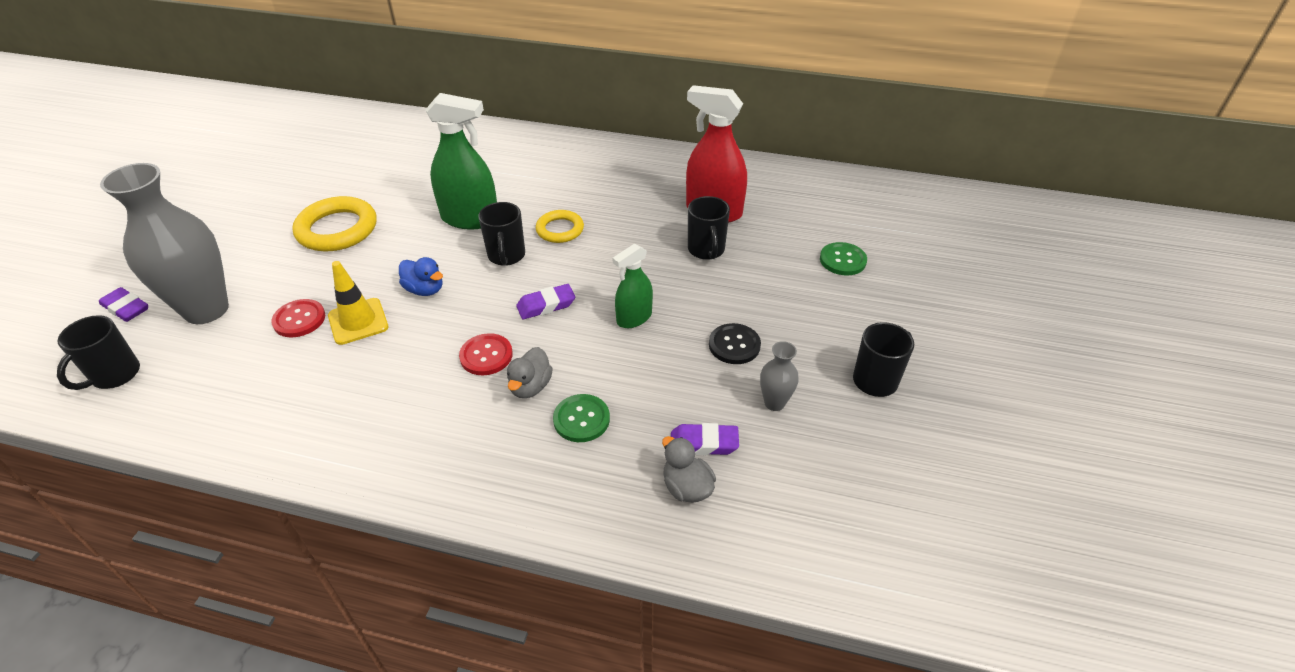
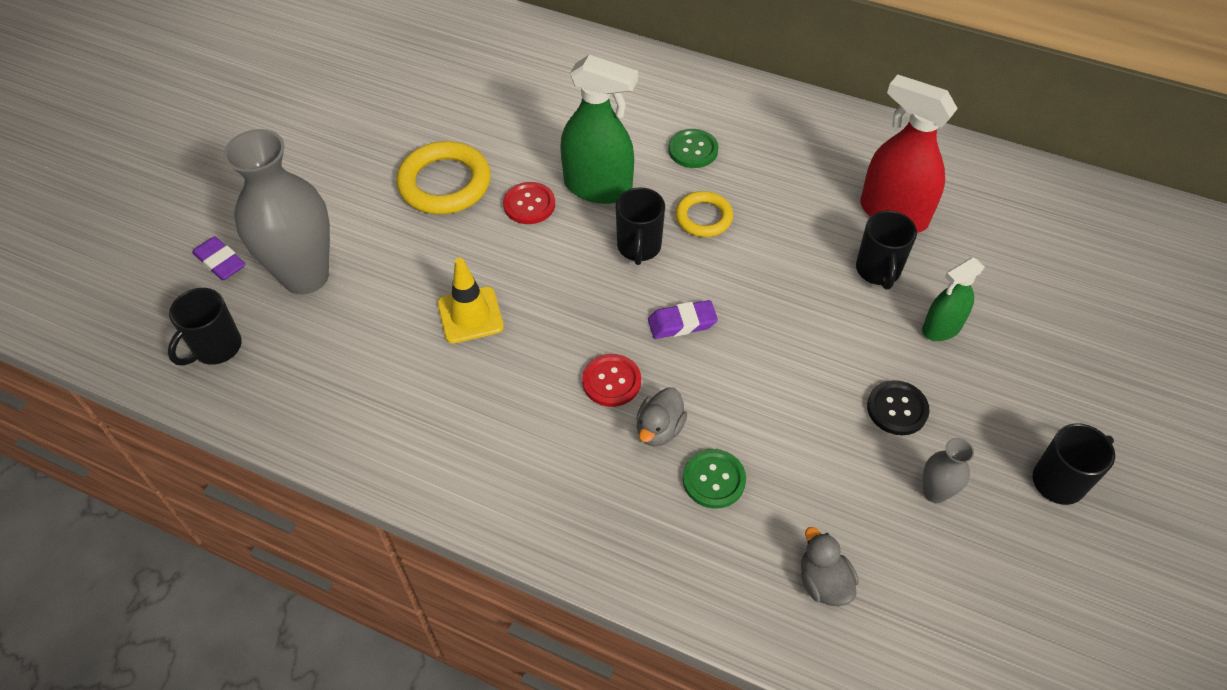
camera: 10 degrees right, 10 degrees up
(299, 319) = (406, 303): red button -> red button (529, 204)
(425, 290) = (544, 282): blue duck -> none
(634, 318) = (783, 355): green spray bottle -> green spray bottle (941, 328)
(704, 443) = (848, 531): purple eraser -> none
(842, 260) = (1045, 308): green button -> green button (693, 150)

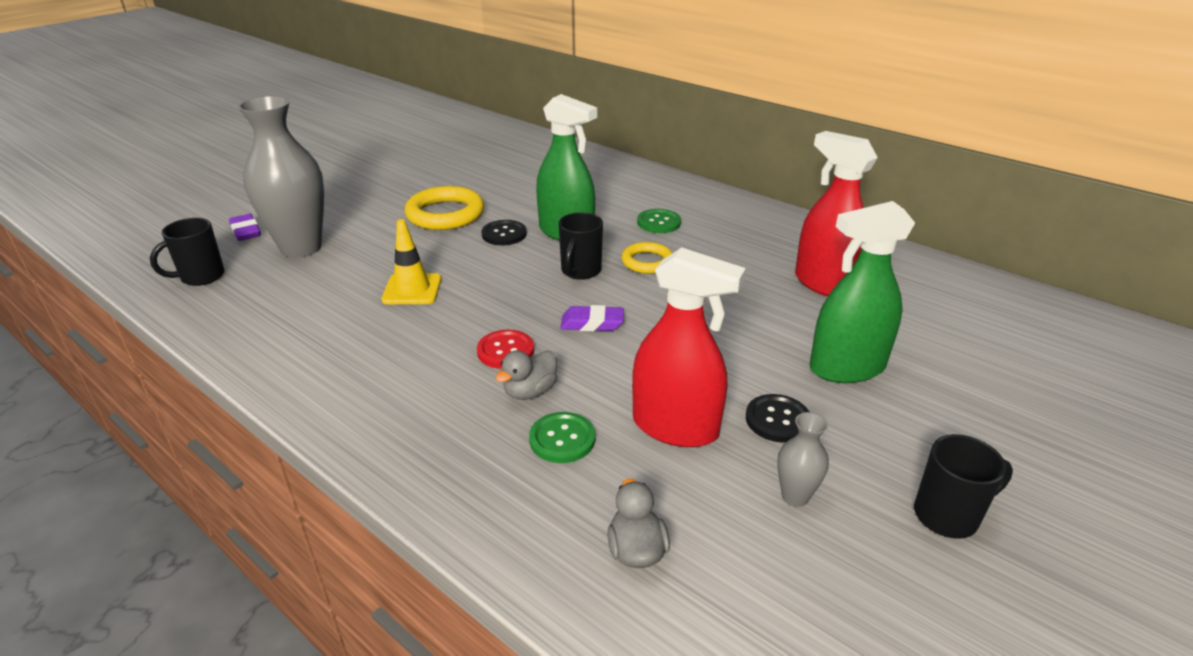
camera: 15 degrees right, 20 degrees down
(529, 204) = (504, 234): red button -> black button
(810, 440) = (675, 427): none -> red spray bottle
(878, 271) = (796, 318): black mug -> none
(941, 328) = (847, 368): green spray bottle -> green spray bottle, size x1.69

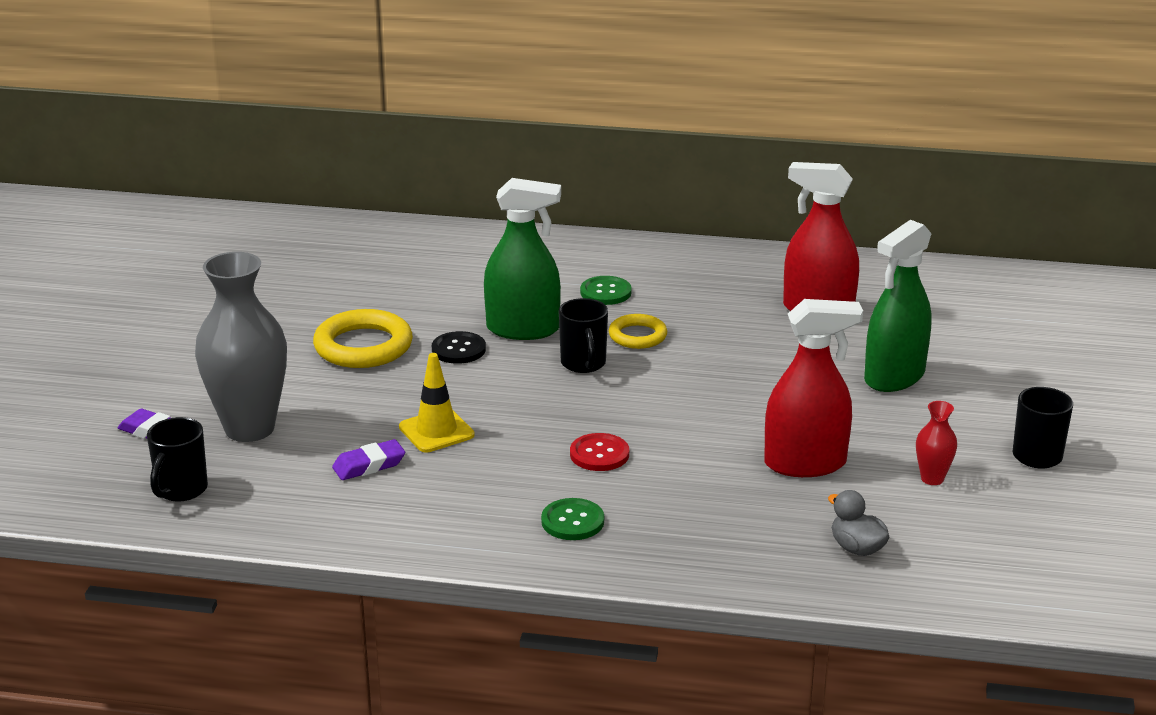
camera: 30 degrees left, 5 degrees down
(530, 391) = (660, 478): grey duck -> none
(562, 439) = (727, 501): green button -> green button (572, 521)
(592, 323) = (649, 407): purple eraser -> purple eraser (369, 465)
(777, 420) = (876, 433): black button -> none
(795, 496) = (932, 479): grey vase -> red vase

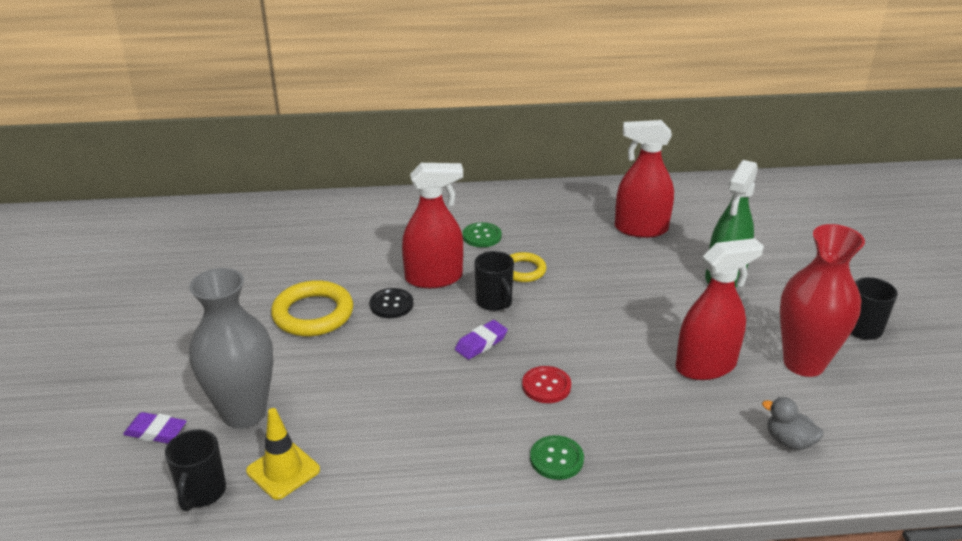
camera: 15 degrees left, 5 degrees up
(369, 465) = (362, 433): purple eraser -> purple eraser (481, 343)
(436, 431) = (405, 387): yellow traffic cone -> yellow traffic cone (283, 470)
(523, 329) = (434, 278): green spray bottle -> red spray bottle
(932, 479) = (804, 363): red vase -> red vase, size x2.29

